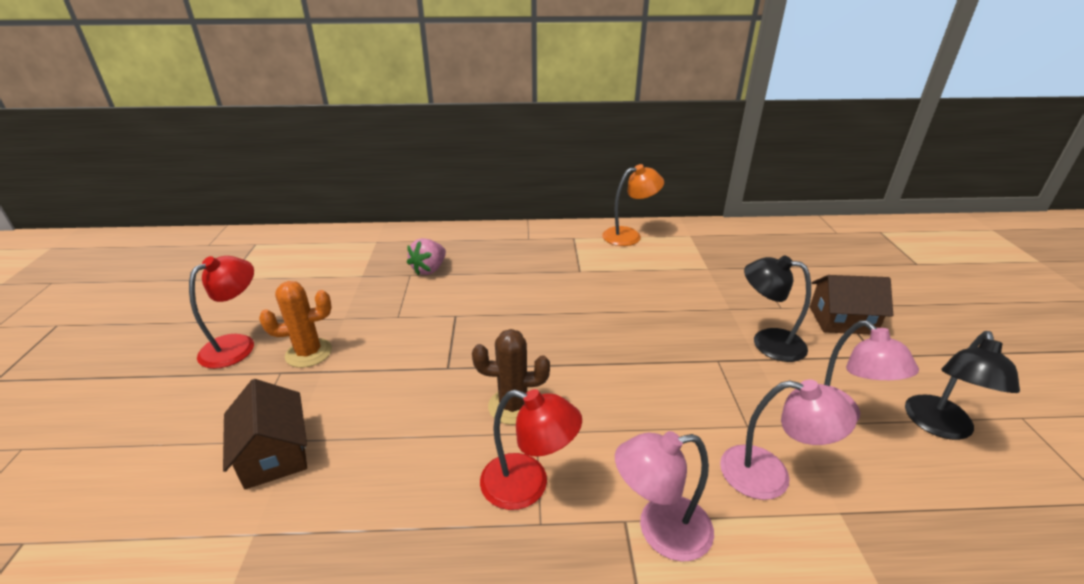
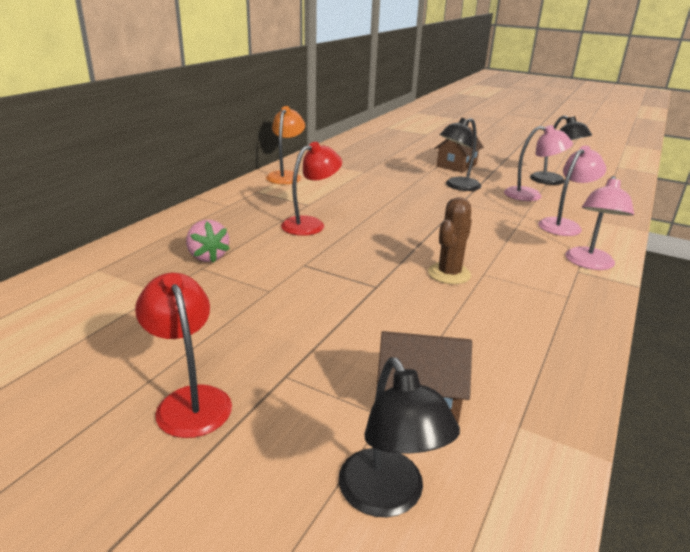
camera: 60 degrees left, 5 degrees down
(150, 475) = (388, 497): none -> black lamp
(309, 353) = (270, 351): orange cactus -> none
(528, 485) = (532, 291): red lamp -> red lamp (310, 224)

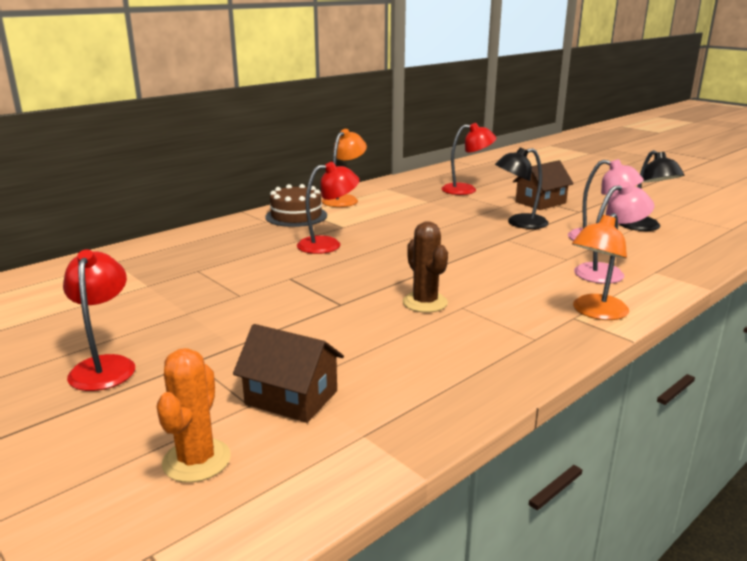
camera: 20 degrees right, 5 degrees down
(208, 257) = (210, 262): pink strawberry -> none
(254, 197) = (296, 216): none -> brown cake
(386, 158) = (466, 190): none -> red lamp
(388, 497) = (196, 460): black lamp -> orange cactus
(449, 274) = (425, 303): brown cactus -> brown cactus turned 75 degrees counterclockwise
(589, 264) = (595, 312): pink lamp -> orange lamp

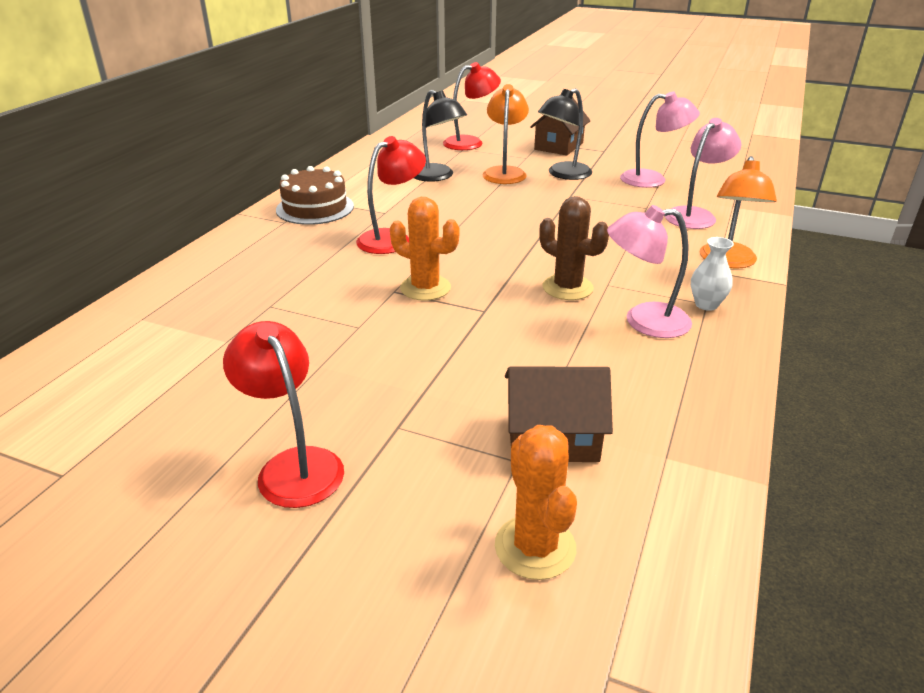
camera: 25 degrees left, 10 degrees up
(314, 281) = (425, 288): none -> orange cactus
(344, 199) = (349, 176): orange lamp -> orange lamp (505, 172)
(461, 339) = (643, 321): none -> pink lamp
(533, 339) = (706, 304): none -> white vase
(644, 227) = (678, 159): black lamp -> black lamp (437, 176)

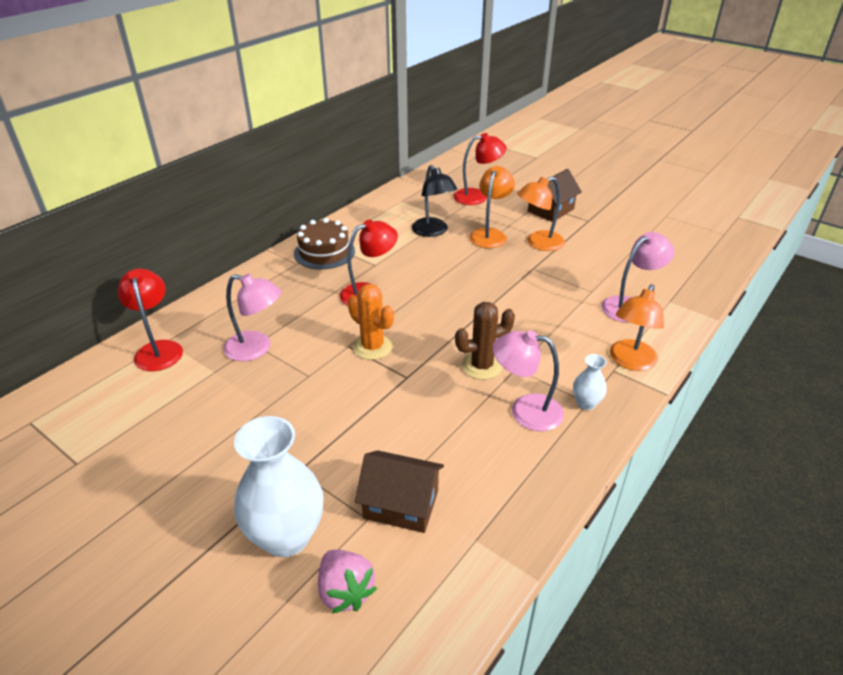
camera: 15 degrees right, 5 degrees up
(293, 465) = (217, 488): red lamp -> red lamp (158, 349)
(420, 501) = (286, 536): none -> white vase
(535, 547) = (345, 591): orange cactus -> pink strawberry
(563, 174) = (538, 243): black lamp -> orange lamp
(567, 288) = (481, 366): brown cactus -> brown cactus turned 75 degrees counterclockwise
(652, 179) = (614, 260): pink lamp -> pink lamp (256, 349)

